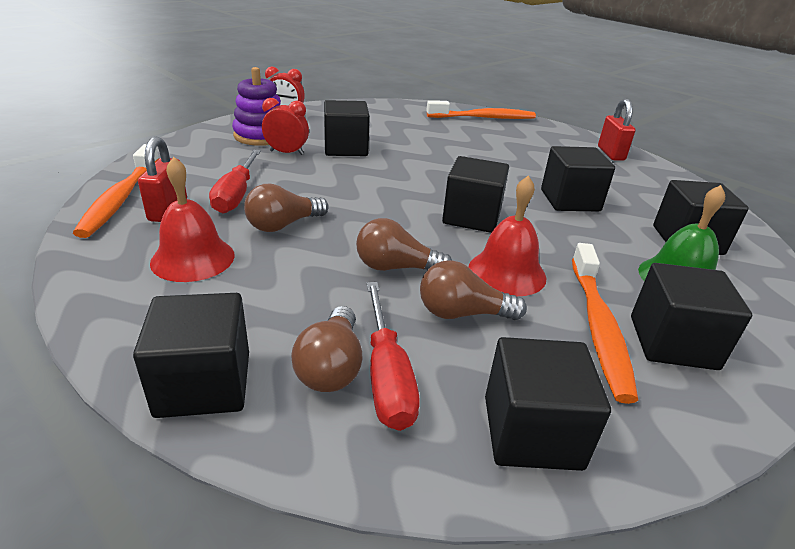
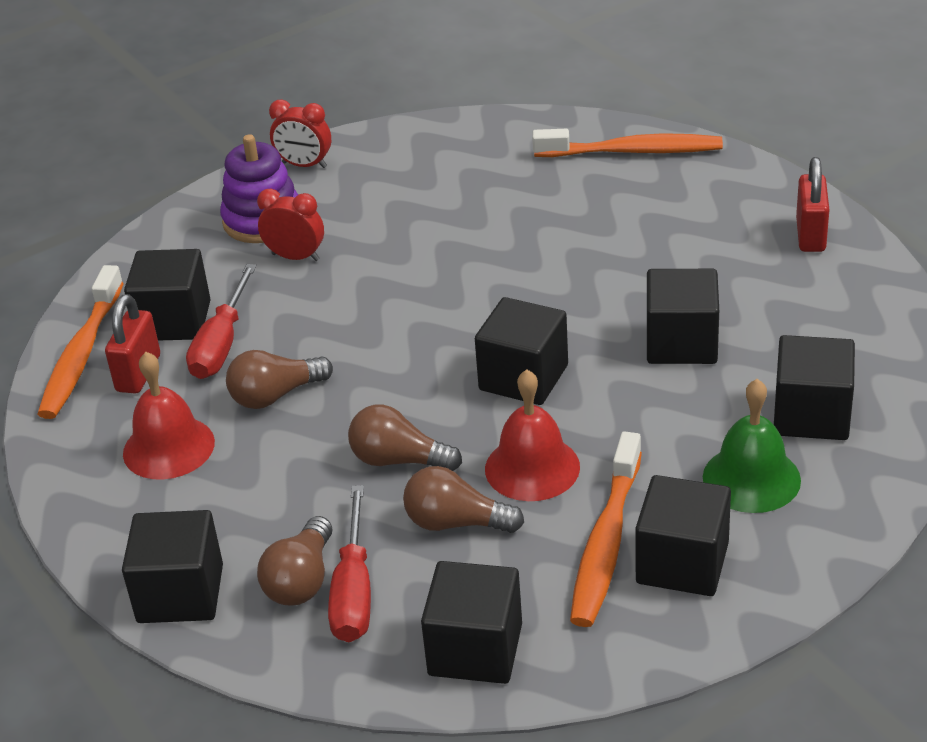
camera: 15 degrees right, 5 degrees up
(346, 148) = (383, 243): black cube -> black cube (174, 321)

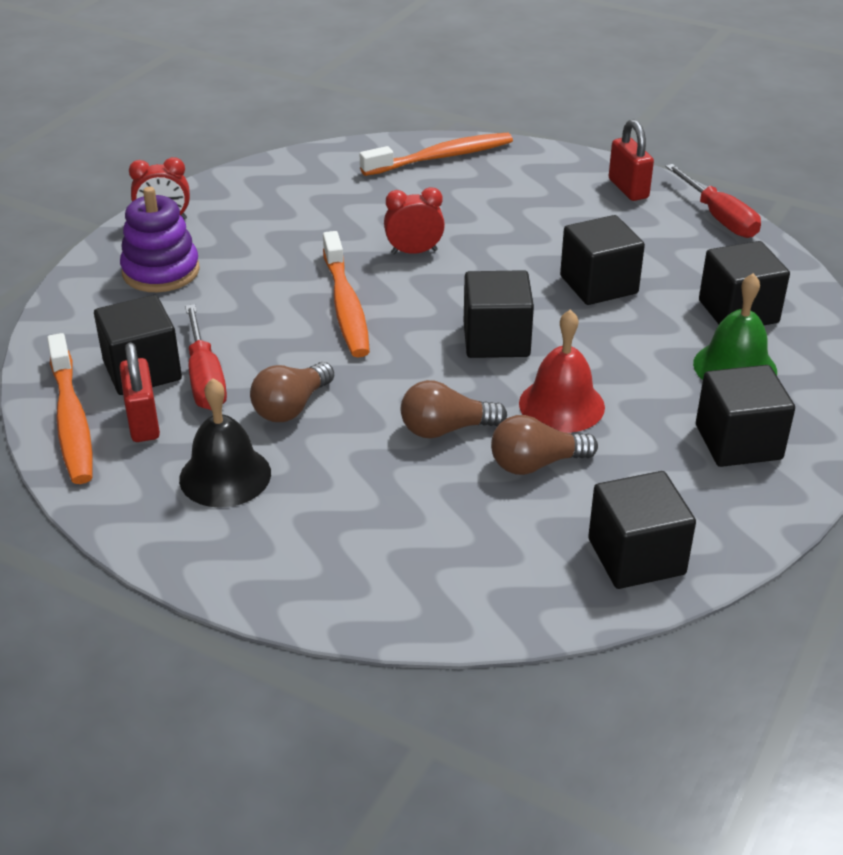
camera: 30 degrees left, 0 degrees up
(168, 447) = (225, 476): red bell -> black bell
(180, 593) = (339, 594): black cube -> none
(295, 257) = (217, 293): red clock -> red clock (414, 252)
(301, 580) = (442, 549): brown light bulb -> none
(354, 591) = (495, 543): red screwdriver -> red screwdriver (719, 218)
(606, 543) = (668, 444): orange toothbrush -> orange toothbrush (345, 306)

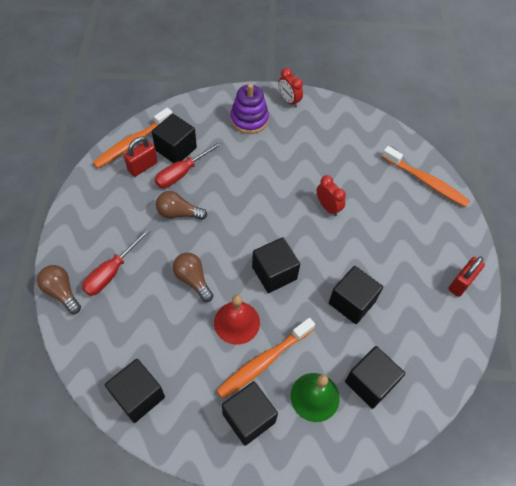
camera: 60 degrees right, 20 degrees up
(225, 476) = (122, 211): black bell -> none
(345, 306) = (265, 199): orange toothbrush -> orange toothbrush (263, 361)
(536, 464) = (186, 327): brown light bulb -> brown light bulb (61, 292)
(719, 218) = (464, 342): red screwdriver -> red screwdriver (111, 272)

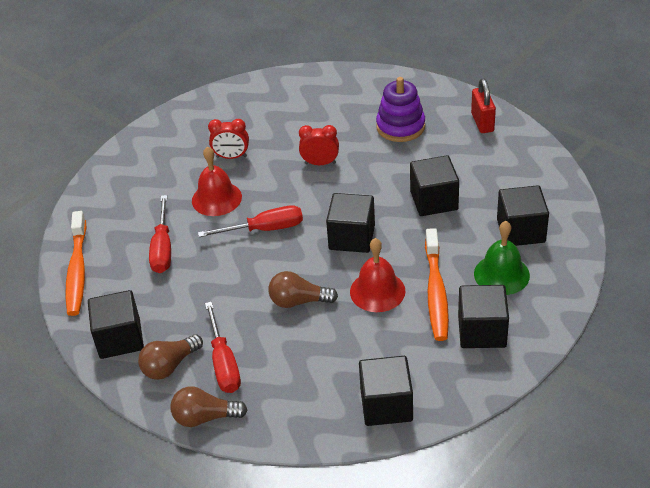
camera: 45 degrees left, 15 degrees down
(142, 167) = (118, 276): red padlock -> none
(176, 149) = (127, 239): black cube -> black cube (120, 339)
(178, 213) = (209, 275): brown light bulb -> brown light bulb (170, 366)
(241, 216) = (264, 229): none -> red screwdriver
(247, 171) = (216, 198): none -> red bell
(249, 119) = (156, 165): purple stacking toy -> purple stacking toy (400, 127)
(289, 100) = (167, 125): red clock -> red clock (231, 157)
(426, 182) = (362, 86): orange toothbrush -> none

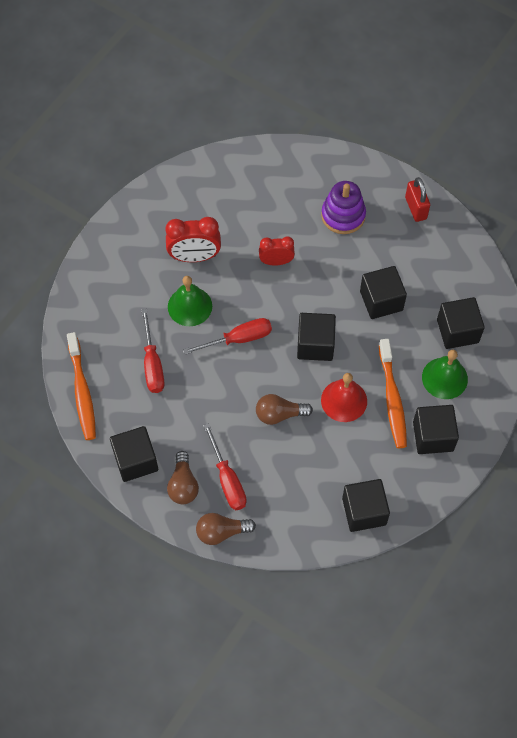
camera: 10 degrees left, 20 degrees up
(170, 366) = (183, 485): brown light bulb -> brown light bulb turned 45 degrees counterclockwise
(216, 198) = (190, 306): red bell -> green bell
(231, 157) = (194, 257): red clock -> red clock, size x1.54

